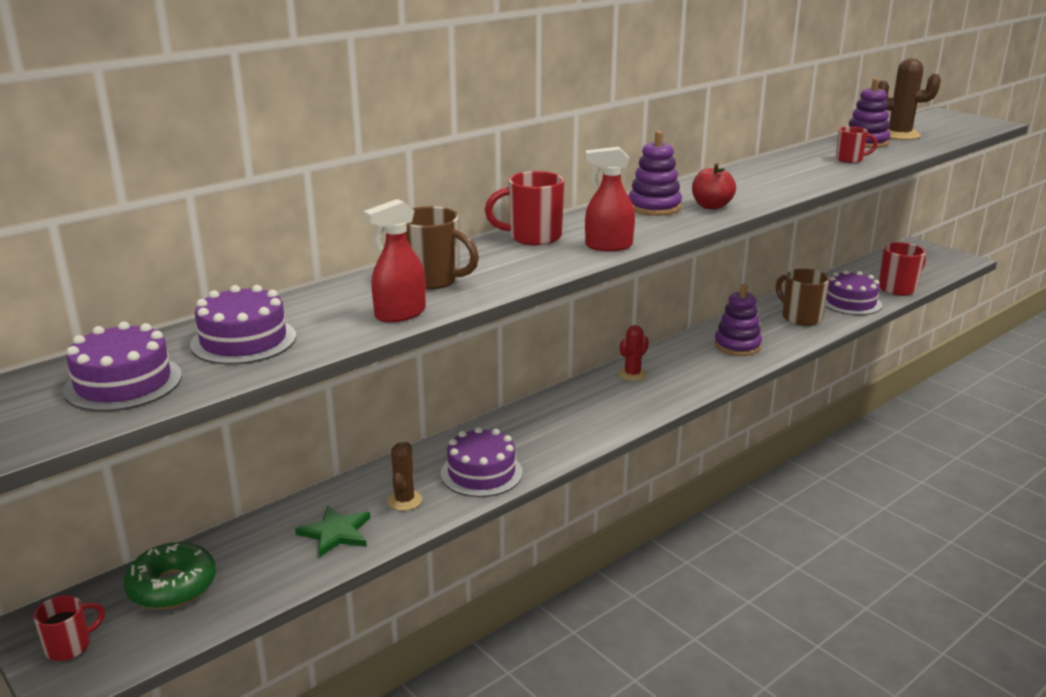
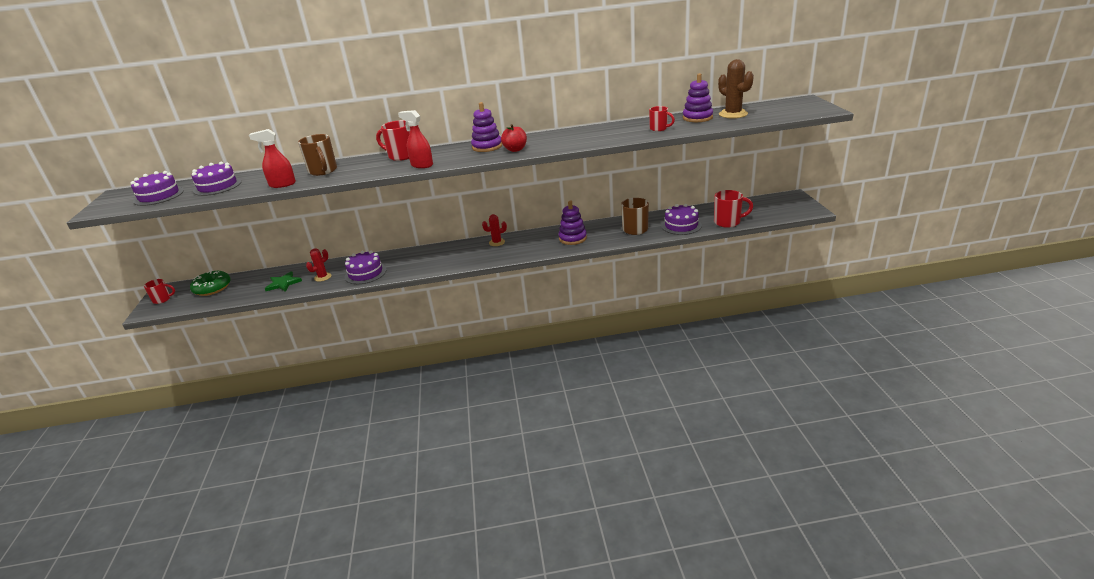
camera: 35 degrees right, 5 degrees up
(404, 500) = (323, 277): brown cactus -> red cactus

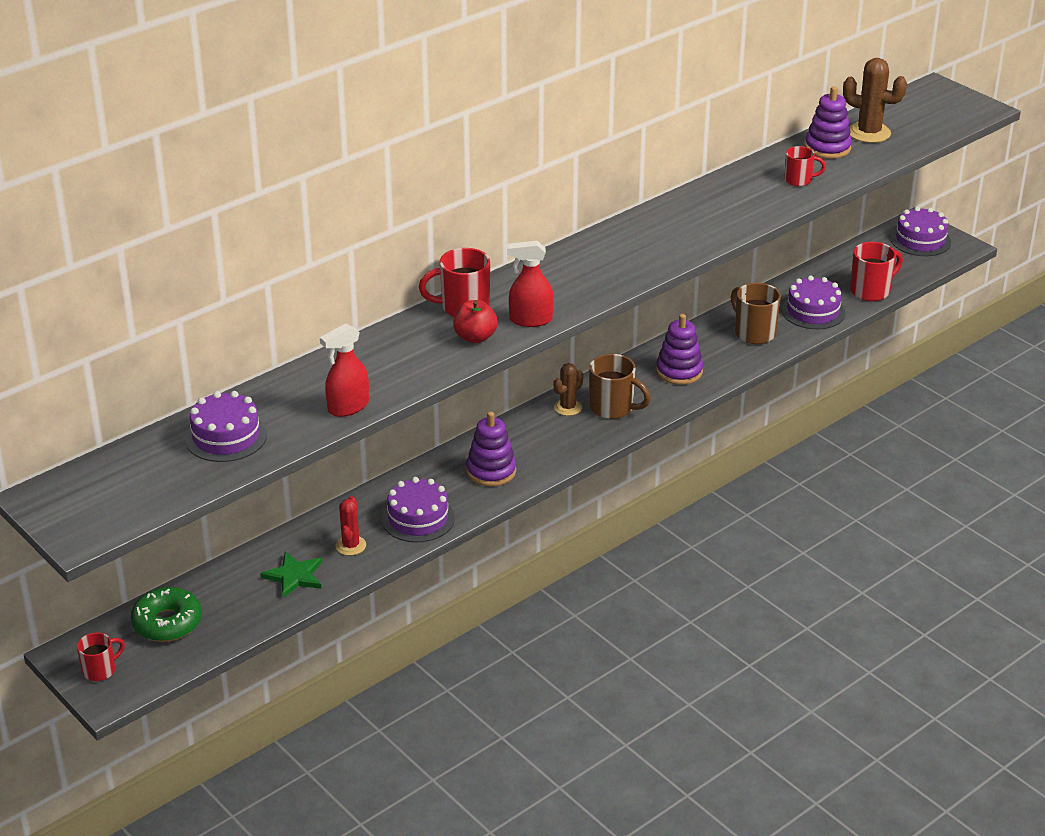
camera: 35 degrees left, 5 degrees up
(159, 196) = (145, 480): purple cake -> purple cake (920, 240)
(323, 171) = (374, 365): brown mug -> brown mug (613, 408)
(487, 147) = (582, 262): purple stacking toy -> purple stacking toy (491, 471)
(497, 242) = (568, 407): red cactus -> brown cactus
(515, 149) = (637, 260): red apple -> red apple (475, 337)

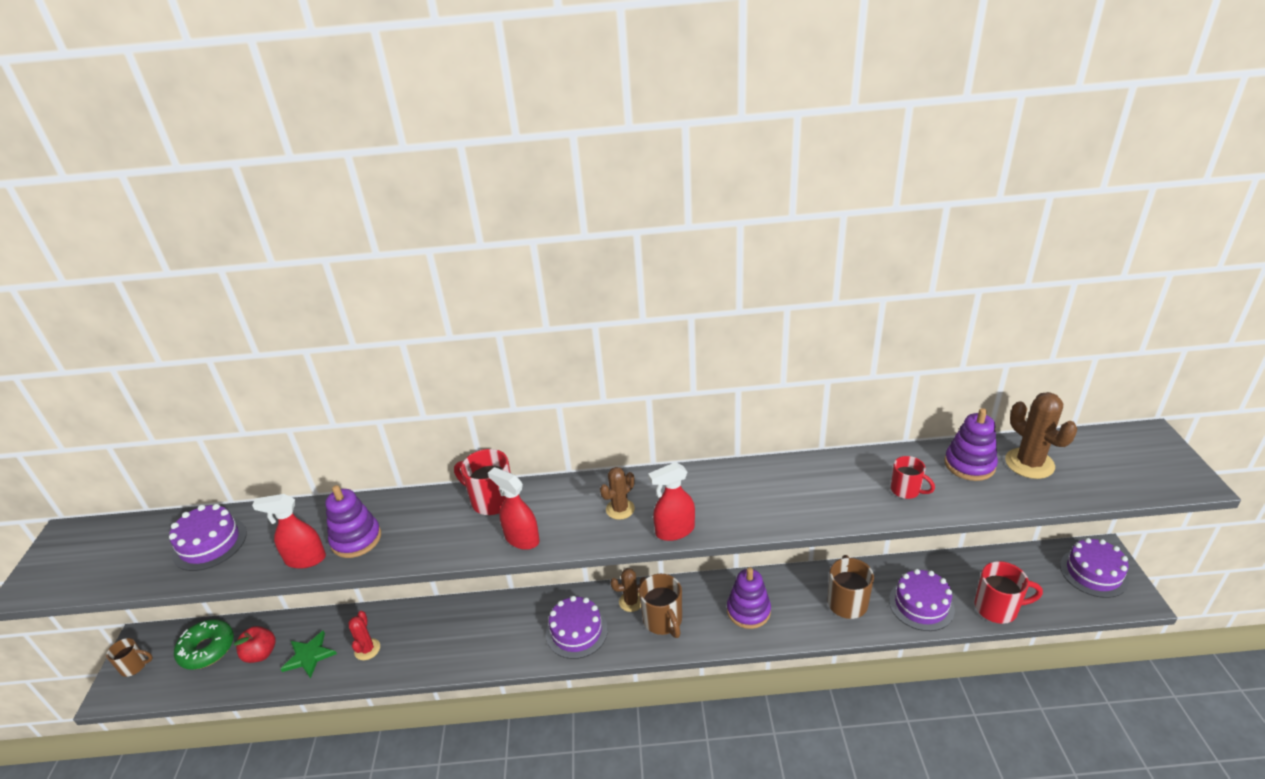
camera: 40 degrees right, 0 degrees up
(100, 670) = (135, 666): red mug -> brown mug
(350, 546) = (367, 649): red cactus -> red cactus turned 45 degrees counterclockwise
(418, 518) = (430, 650): purple cake -> purple cake (576, 631)
(475, 337) = (464, 535): red apple -> red apple (261, 654)
(491, 471) = (520, 634): purple stacking toy -> purple stacking toy (356, 539)
(588, 271) = (620, 509): none -> brown cactus
(652, 268) = (674, 531): none -> red spray bottle

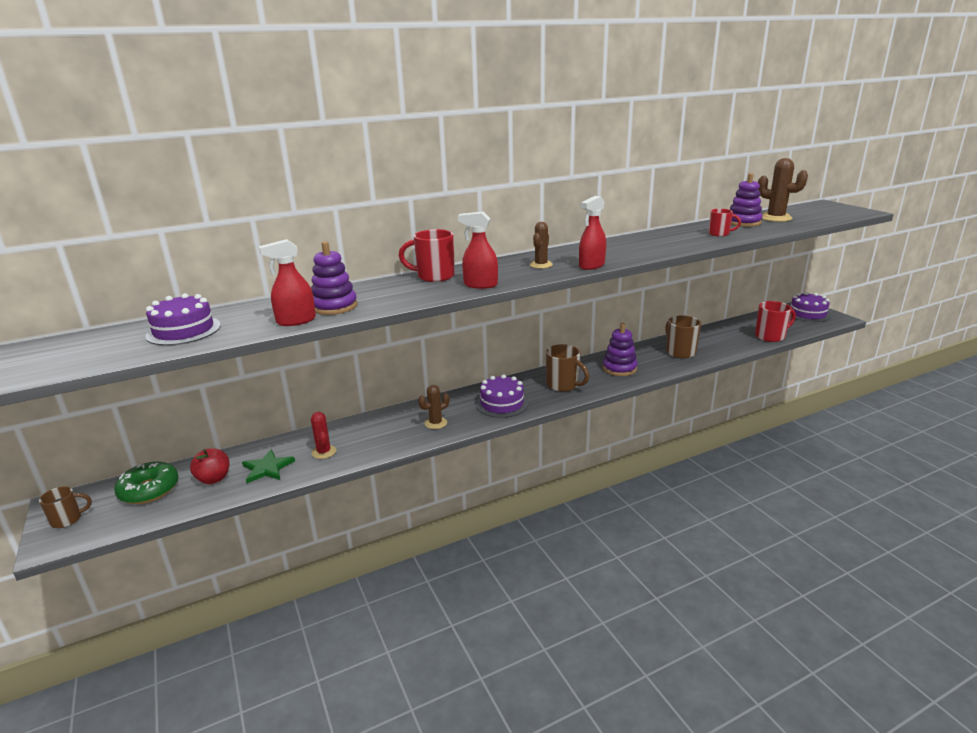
camera: 25 degrees left, 10 degrees down
(631, 602) = (531, 382): brown cactus -> brown cactus (435, 423)
(921, 604) = (726, 344): purple cake -> none

